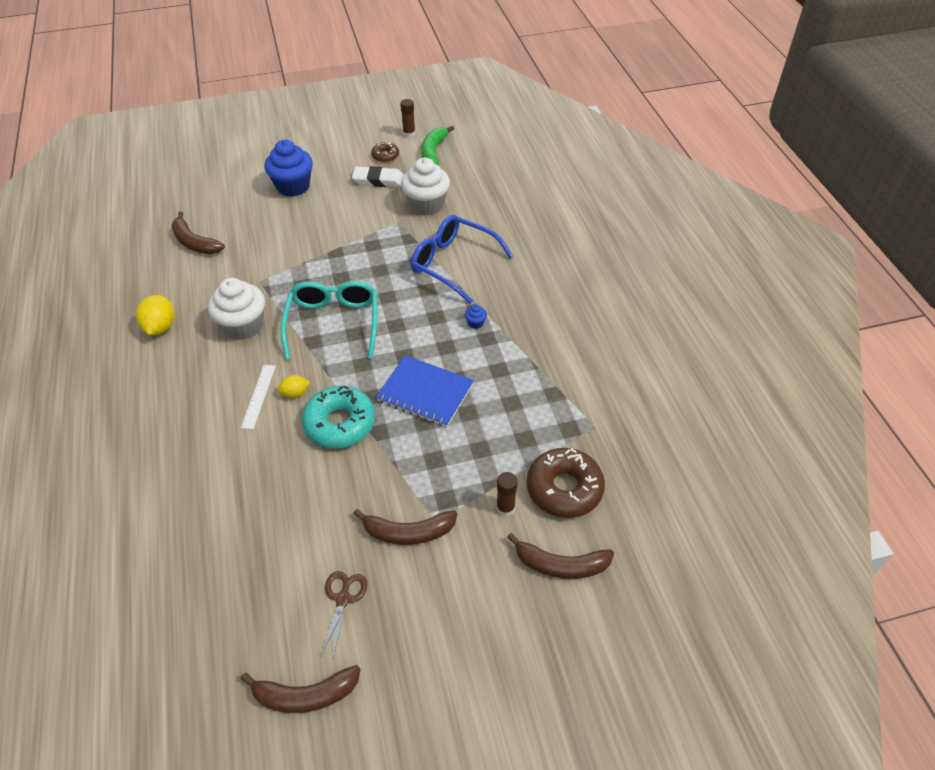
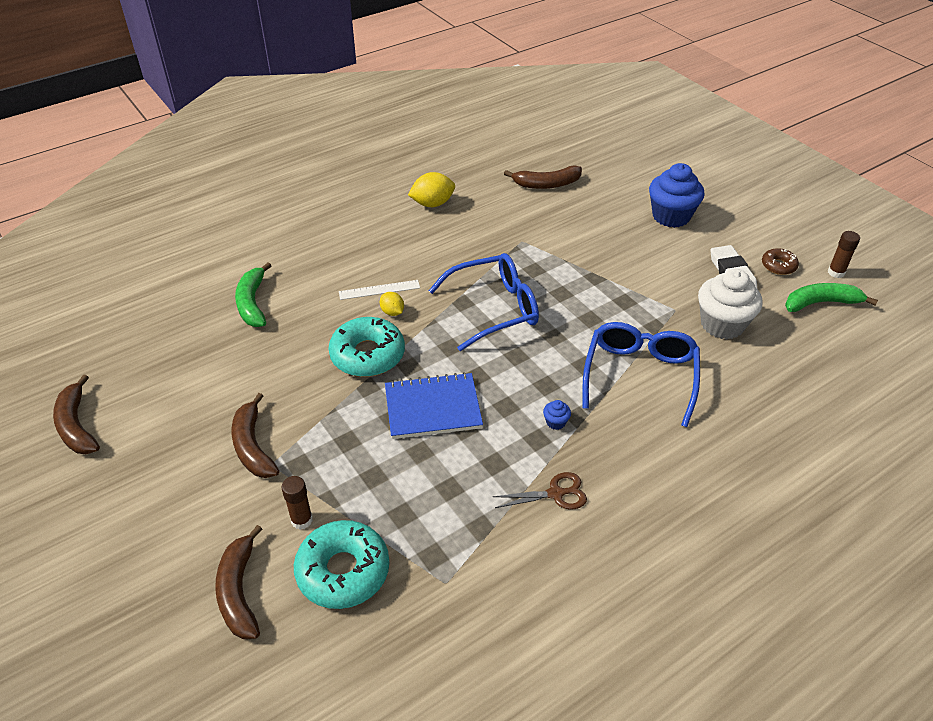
camera: 70 degrees right, 5 degrees down
(194, 242) = (546, 184): brown banana -> brown banana turned 120 degrees counterclockwise
(211, 504) = (252, 303): none -> green banana
(243, 326) = (459, 251): white cupcake -> none
(333, 323) = (494, 308): turquoise glasses -> blue glasses
(343, 599) = (172, 420): brown scissors -> brown scissors (555, 494)
(425, 393) = (433, 408): blue notebook -> blue notebook turned 75 degrees clockwise
(564, 488) = (343, 571): brown donut -> turquoise donut

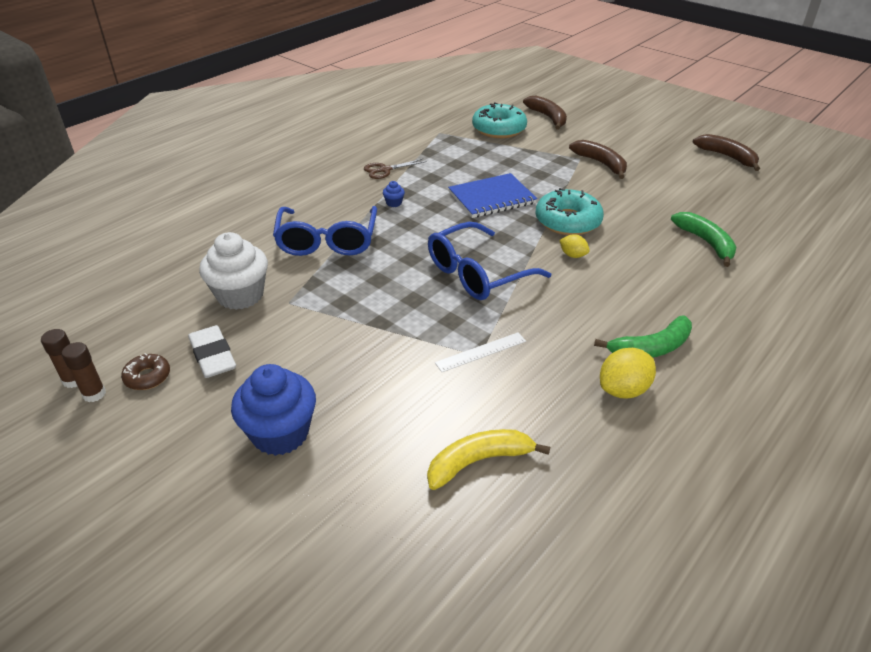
camera: 165 degrees right, 5 degrees down
(302, 520) = (538, 141): brown glue stick -> brown glue stick (94, 394)
(379, 290) = (601, 272): white ruler -> white ruler (481, 352)
(546, 184) = (479, 461): brown banana -> yellow banana
(821, 303) = (117, 336): green banana -> green banana (651, 348)

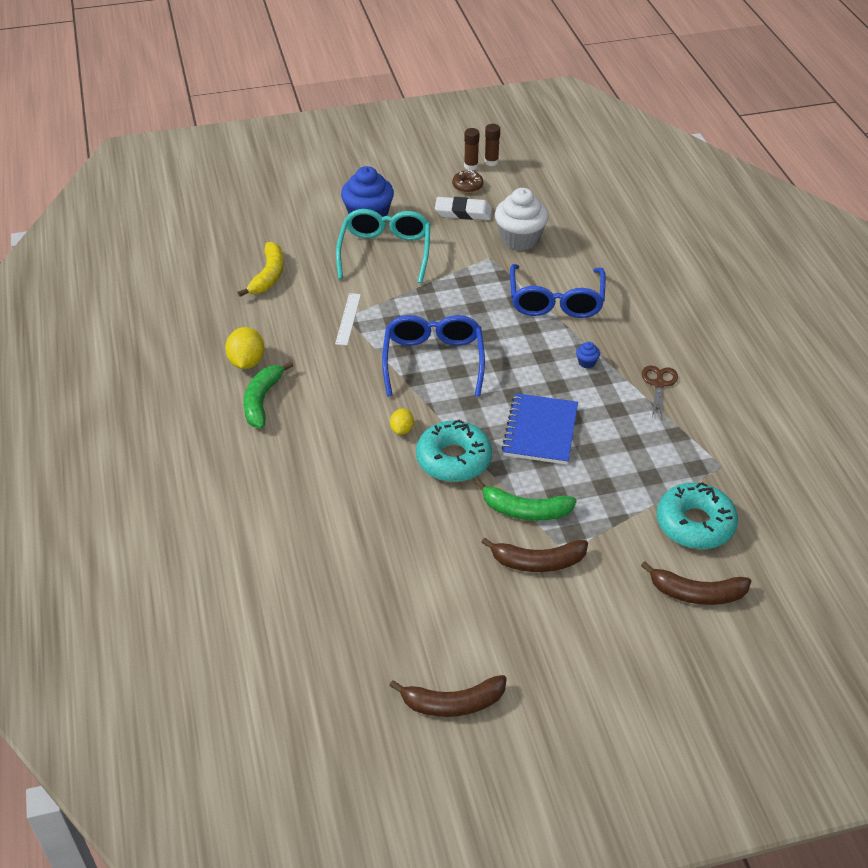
camera: 125 degrees right, 5 degrees up
(327, 241) = (556, 301): blue glasses -> blue glasses turned 120 degrees counterclockwise
(341, 382) = (385, 252): none -> turquoise glasses
(573, 255) = (402, 429): yellow lemon -> yellow lemon turned 60 degrees counterclockwise
(706, 243) = (330, 533): green banana -> green banana (525, 510)

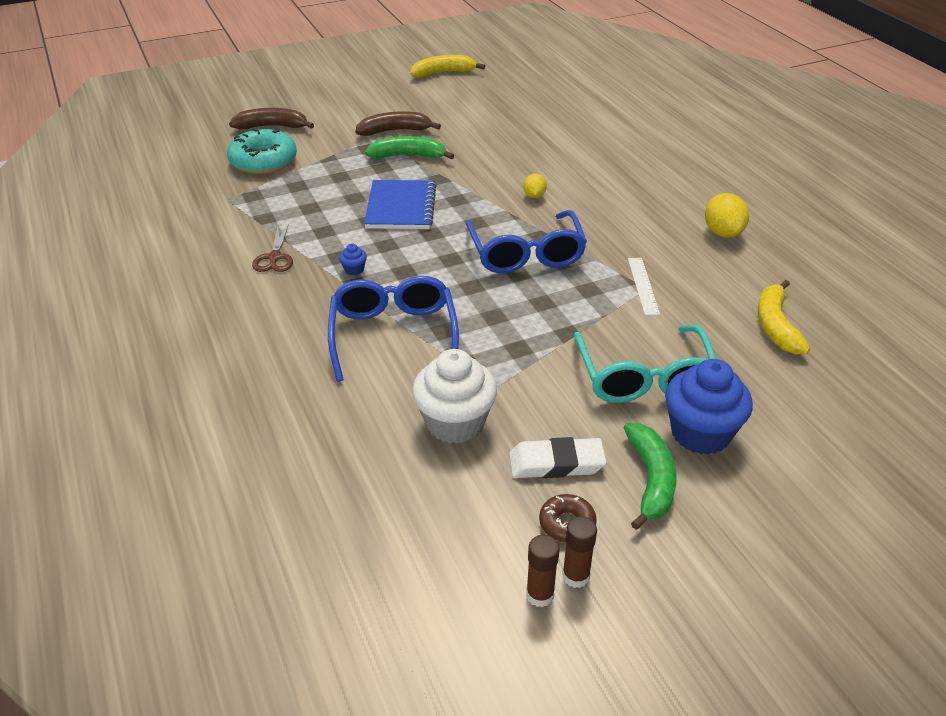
camera: 170 degrees right, 5 degrees down
(262, 400) = (681, 204): green banana -> green banana (650, 480)
(453, 459) = (478, 180): turquoise donut -> none
(453, 703) = (443, 73): brown banana -> yellow banana

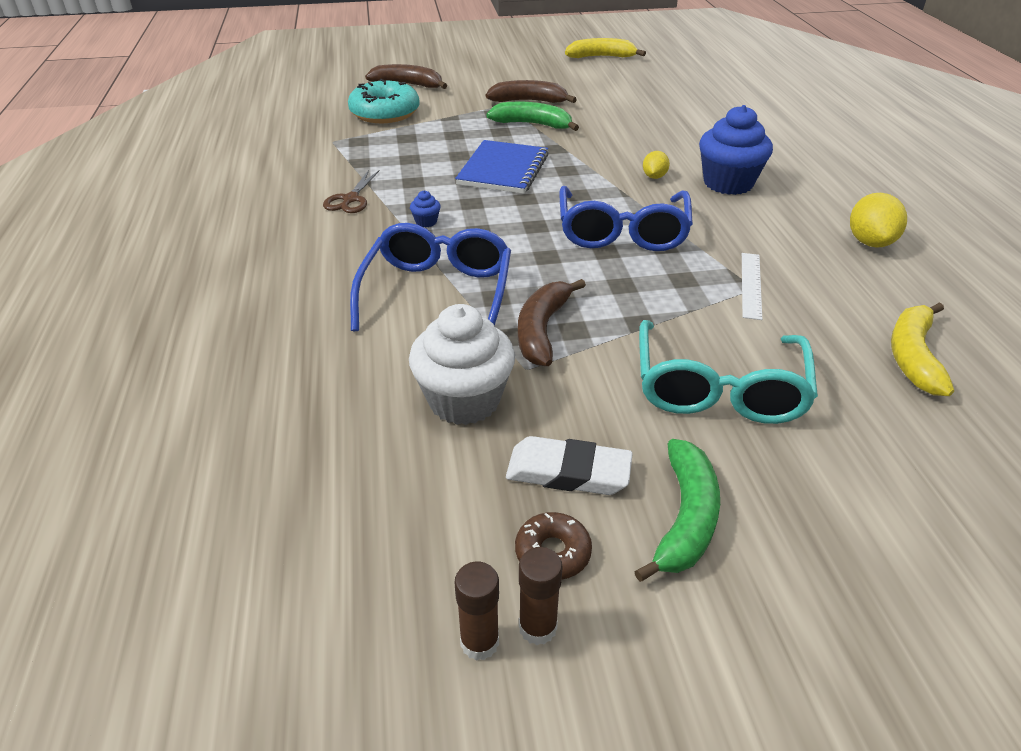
camera: 15 degrees right, 0 degrees up
(493, 353) = (542, 330): none -> brown banana
(700, 433) = (772, 471): blue cupcake -> blue cupcake (728, 183)

